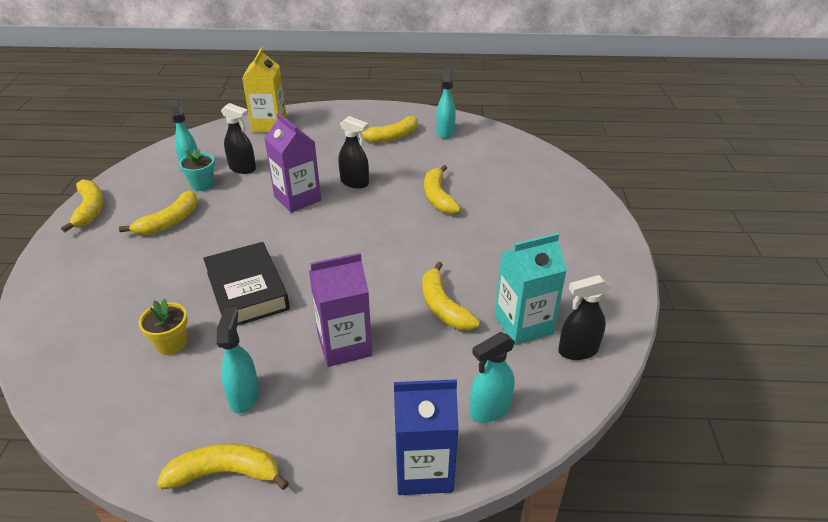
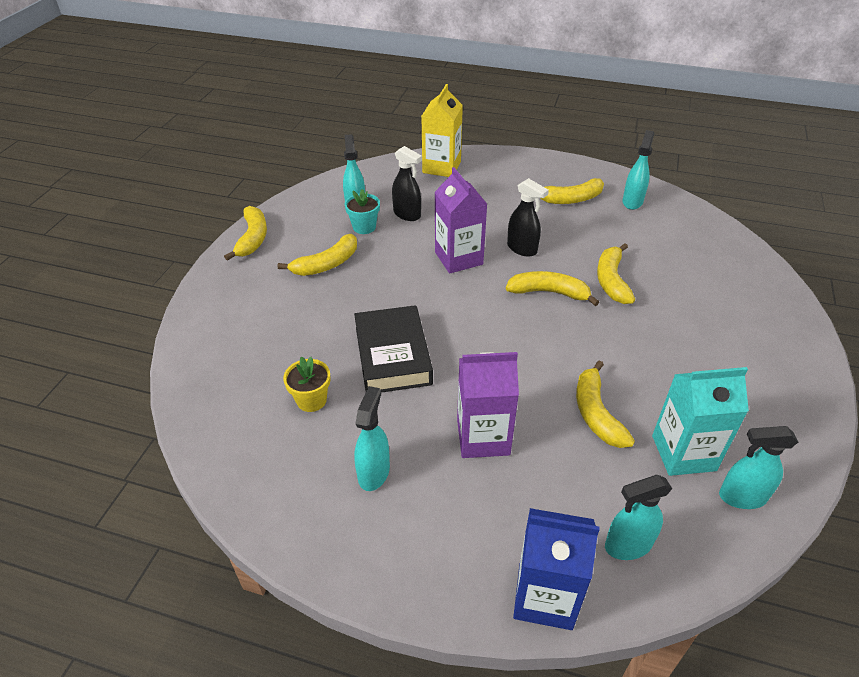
camera: 15 degrees right, 5 degrees up
(225, 473) = (344, 552): yellow banana -> yellow banana (549, 292)
(577, 350) = (742, 497): black spray bottle -> turquoise spray bottle

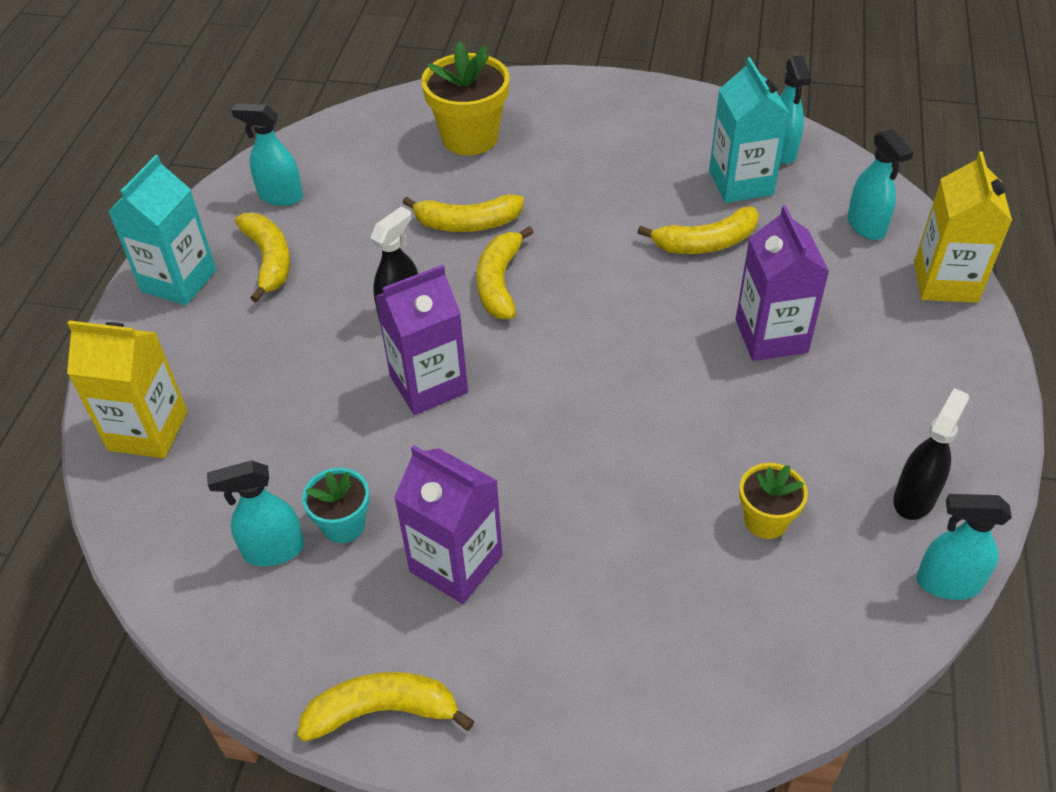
camera: 95 degrees left, 5 degrees up
(326, 264) = (456, 563): yellow banana -> purple carton
(374, 472) = (858, 432): turquoise spray bottle -> turquoise spray bottle (947, 583)
(392, 355) = (658, 439): black book -> none
(407, 214) = (305, 465): black spray bottle -> black spray bottle (914, 498)
(545, 596) = (945, 282): blue carton -> yellow carton
(552, 170) = (179, 281): none -> turquoise carton
(715, 286) = (470, 137): none -> yellow flower pot

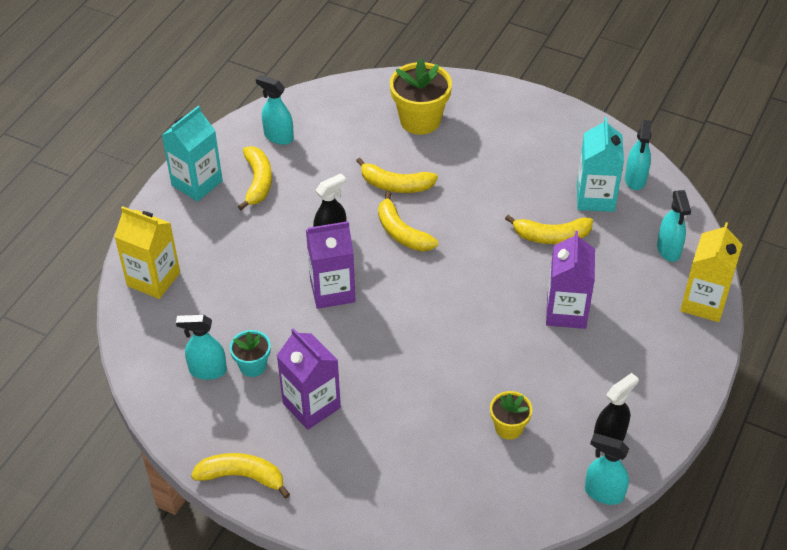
camera: 15 degrees right, 0 degrees up
(500, 282) = (402, 232): yellow banana -> yellow banana turned 60 degrees counterclockwise

